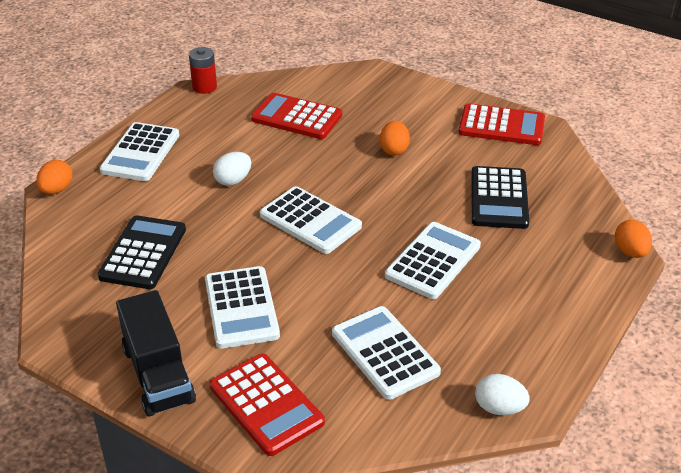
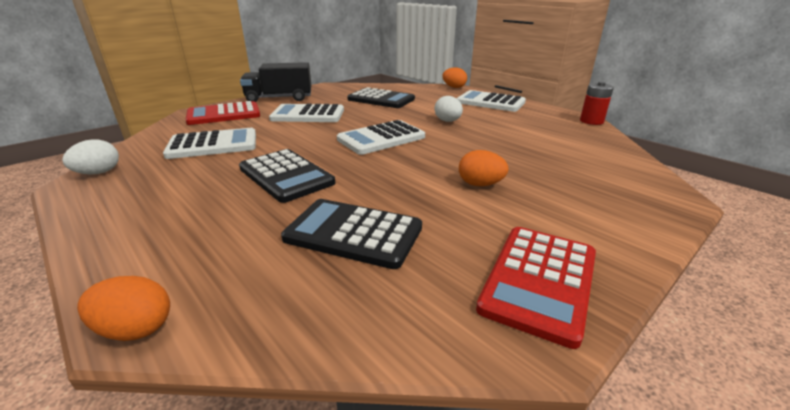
camera: 105 degrees right, 10 degrees down
(296, 117) = (545, 148): red calculator -> none
(433, 261) = (286, 176): white calculator -> black calculator

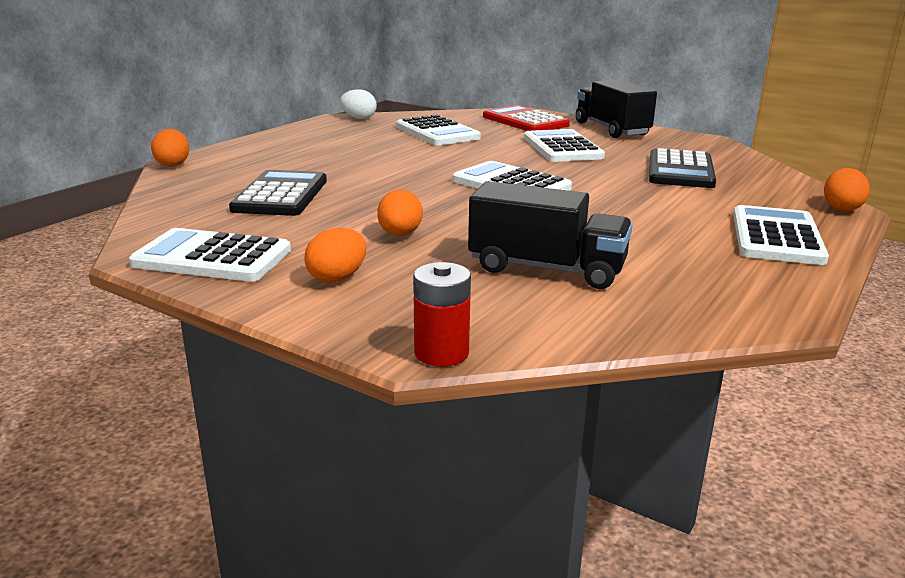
camera: 75 degrees right, 5 degrees down
(286, 176) = (381, 163): black calculator -> none
(447, 121) = (621, 212): white egg -> none
(539, 281) = (212, 257): red calculator -> white calculator
(540, 150) = (546, 269): none -> black truck
(573, 215) = (337, 278): none -> orange egg
(591, 121) = (766, 321): red battery -> red battery (441, 353)

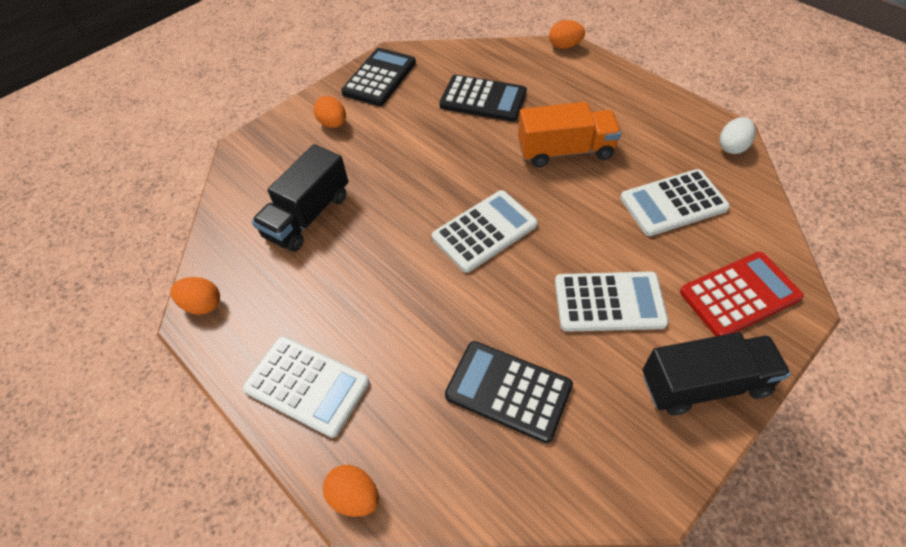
camera: 105 degrees right, 30 degrees up
(212, 257) = (379, 78): white calculator -> black calculator
(376, 161) = (565, 151): none -> orange truck
(400, 235) = (389, 153): orange egg -> orange egg (202, 304)
(441, 353) = (234, 156): red battery -> none

